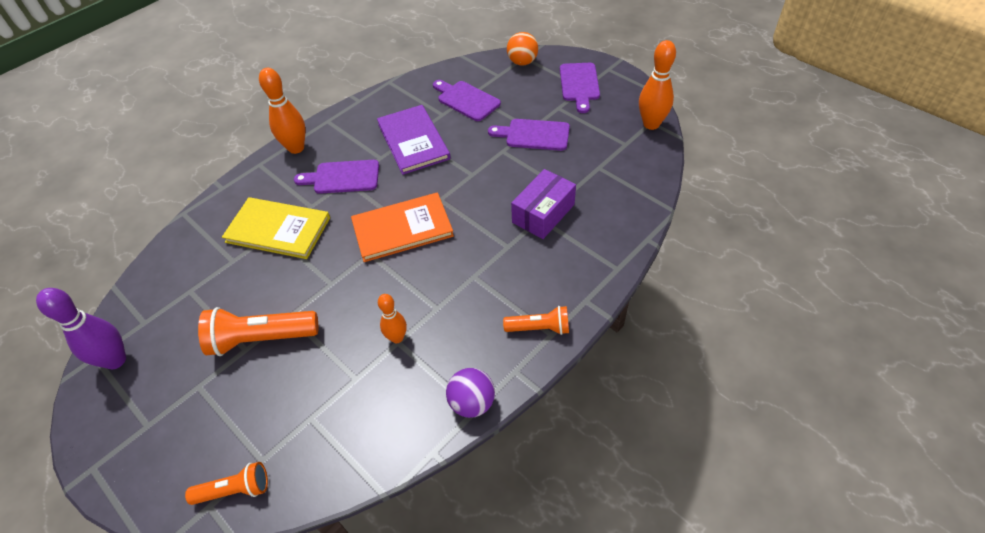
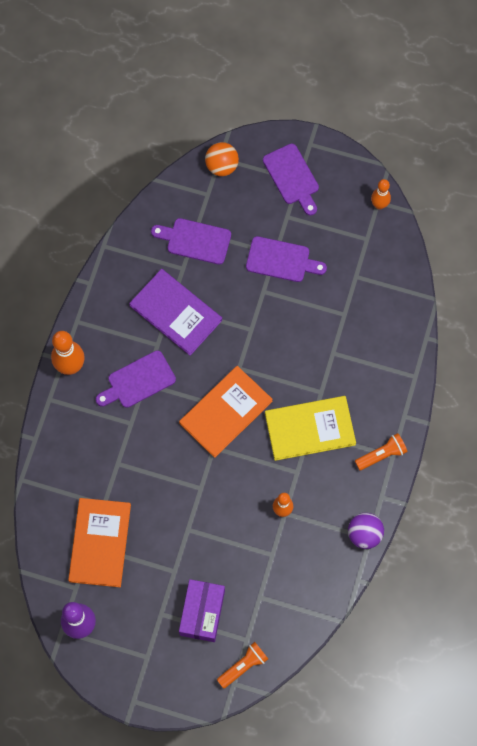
camera: 30 degrees left, 20 degrees up
(200, 292) = (100, 543): none -> orange book
(261, 339) = (180, 557): orange flashlight -> none
(278, 230) = (120, 458): yellow book -> yellow book (310, 428)
(534, 135) = (281, 260): purple cutting board -> purple cutting board turned 150 degrees counterclockwise
(543, 213) = (333, 346): purple box -> purple box (202, 613)
(651, 124) = (379, 205): orange bowling pin -> orange bowling pin, size x0.62

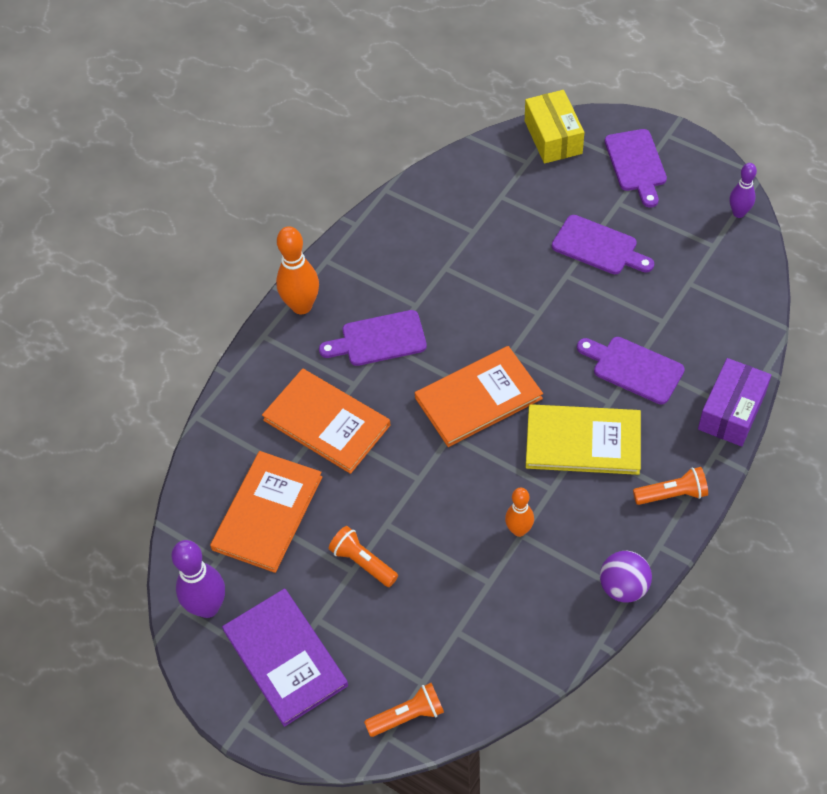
camera: 20 degrees right, 15 degrees down
(120, 460) = (327, 422): none -> orange book
(176, 313) = (450, 276): purple book -> purple book (285, 658)
(180, 563) = (363, 562): none -> orange flashlight
(195, 240) = (497, 205): purple cutting board -> purple cutting board (633, 368)
(202, 613) = (373, 632): purple box -> purple box (731, 411)
(222, 166) = (553, 137): orange ball -> yellow box
(379, 205) = (738, 213): orange bowling pin -> purple bowling pin

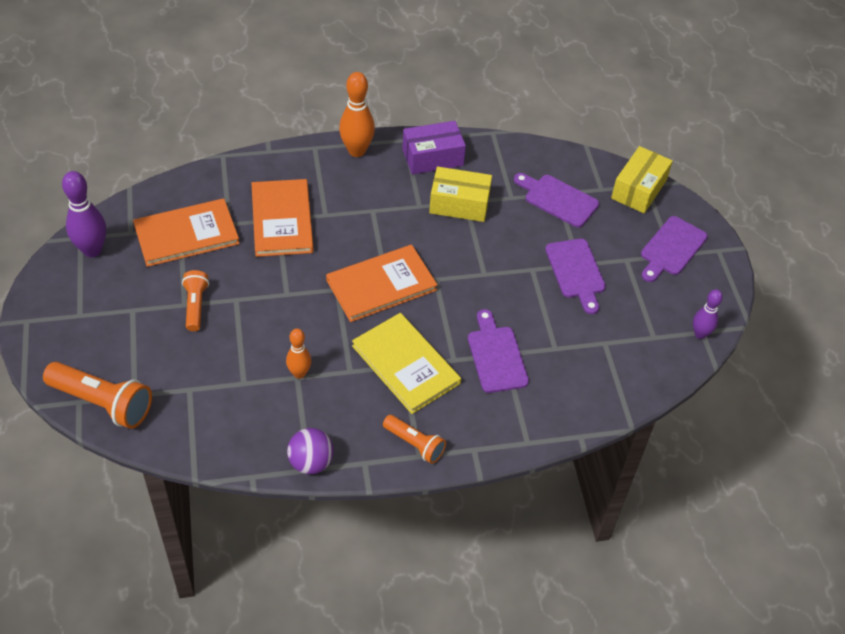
camera: 40 degrees right, 5 degrees down
(285, 658) = (90, 312): purple book -> none
(379, 339) = (372, 204): purple cutting board -> purple cutting board (558, 199)
(407, 716) = (102, 403): orange flashlight -> orange flashlight, size x1.67
(443, 274) = (459, 204): none -> yellow box
(478, 398) = (381, 285): orange book -> orange book turned 45 degrees counterclockwise
(731, 411) = (521, 437): purple box -> purple box (432, 157)

